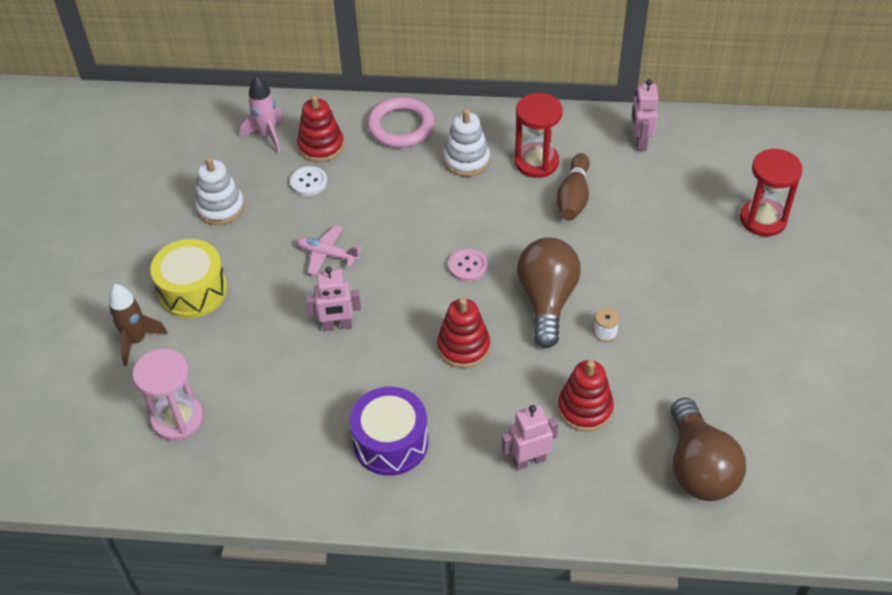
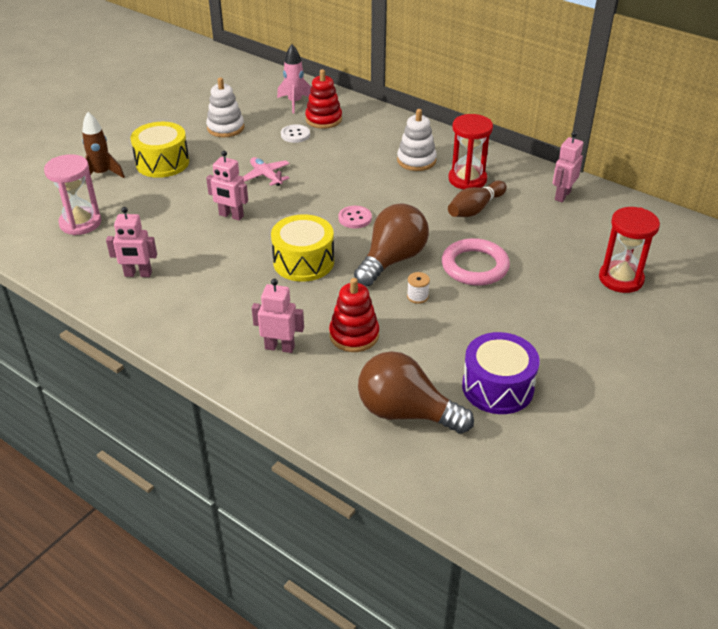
camera: 30 degrees right, 10 degrees down
(307, 451) = (138, 274): none -> pink robot
(391, 442) = (196, 293): purple drum -> purple drum (497, 387)
(401, 126) = (389, 127): pink ring -> pink ring (475, 266)
(463, 347) = (303, 262): red stacking toy -> yellow drum
(699, 467) = (406, 412): brown light bulb -> brown light bulb turned 90 degrees clockwise

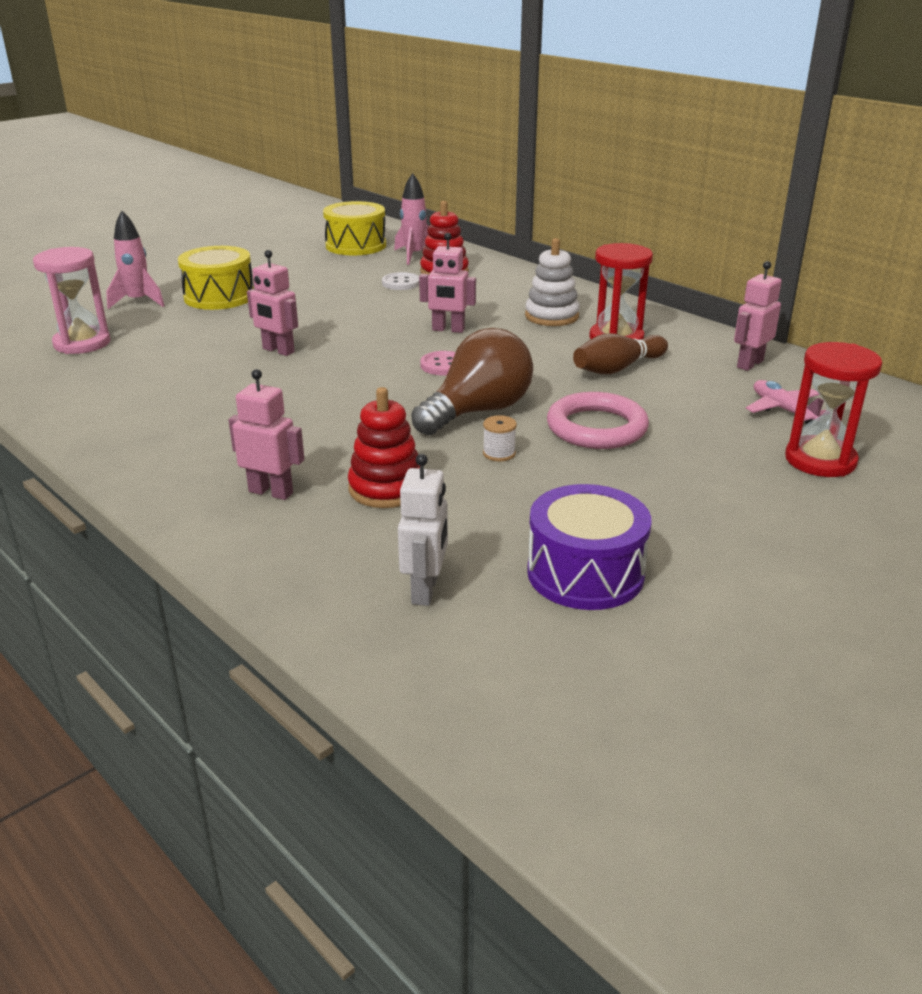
camera: 10 degrees right, 10 degrees down
(102, 174) = (138, 302): brown rocket -> pink rocket
(138, 274) = (122, 398): pink robot -> pink robot (448, 330)
(225, 128) = (316, 272): white stacking toy -> none
(266, 176) = (344, 317): pink plane -> pink plane (783, 410)
(303, 262) = (352, 403): yellow drum -> yellow drum (356, 245)
(406, 412) = (425, 590): brown light bulb -> white robot

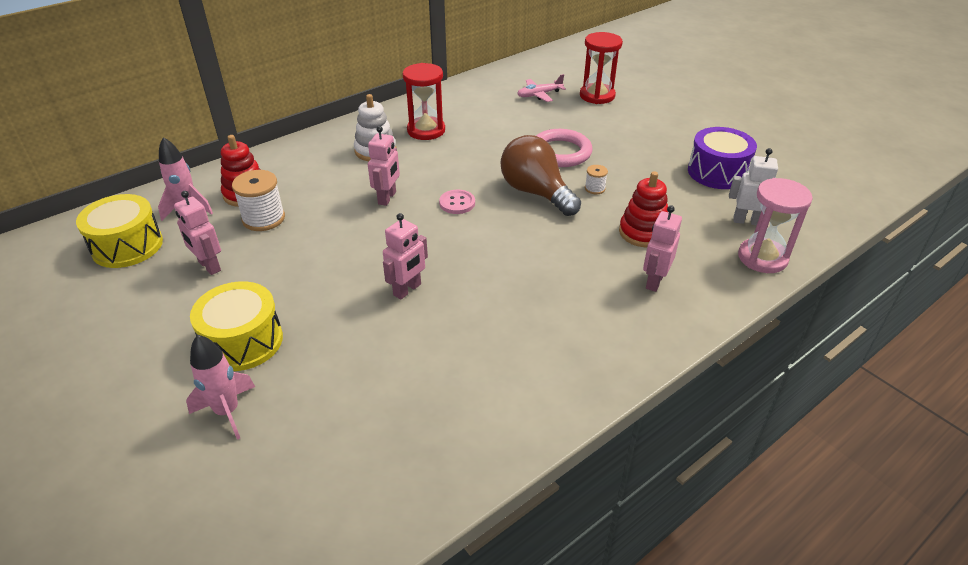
camera: 85 degrees left, 10 degrees up
(82, 343) = (348, 443): pink hourglass -> pink hourglass (762, 258)
(401, 283) = (263, 219): white button -> white spool
(617, 368) = (475, 136): brown bowling pin -> none
(749, 364) = (477, 93): pink robot -> pink robot (209, 266)

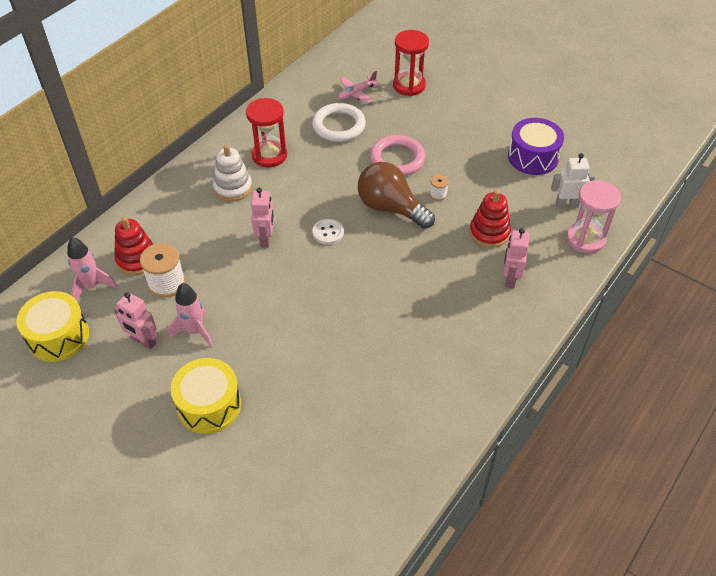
camera: 15 degrees left, 10 degrees up
(227, 412) = (227, 467): pink rocket -> pink rocket (195, 331)
(407, 290) = (321, 328): pink robot -> none
(457, 203) = (328, 232): pink button -> white button
(509, 117) = (339, 126): none -> white ring

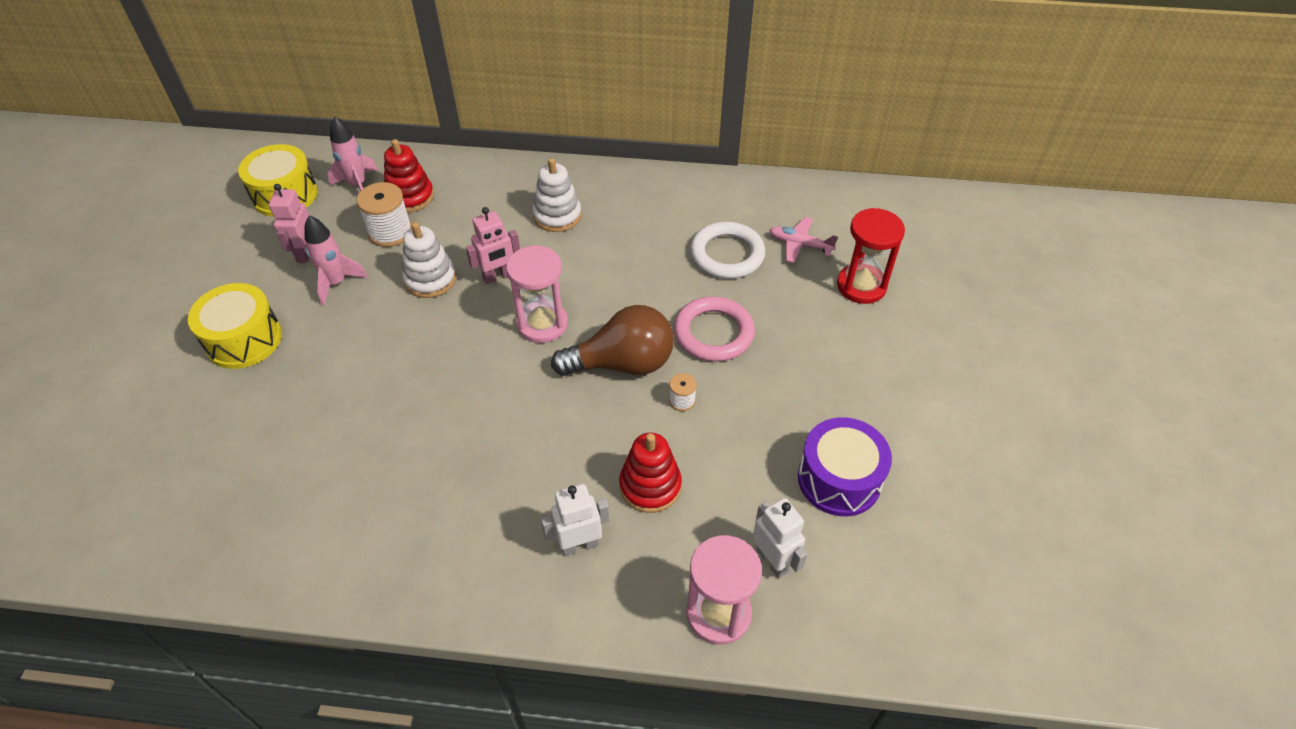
camera: 60 degrees right, 0 degrees up
(237, 276) = (430, 279): none -> white stacking toy
(269, 155) = (629, 220): red hourglass -> none
(328, 232) = (542, 324): white button -> pink hourglass
(391, 208) = (622, 363): brown light bulb -> brown light bulb turned 75 degrees clockwise
(510, 279) = (579, 544): pink robot -> white robot

